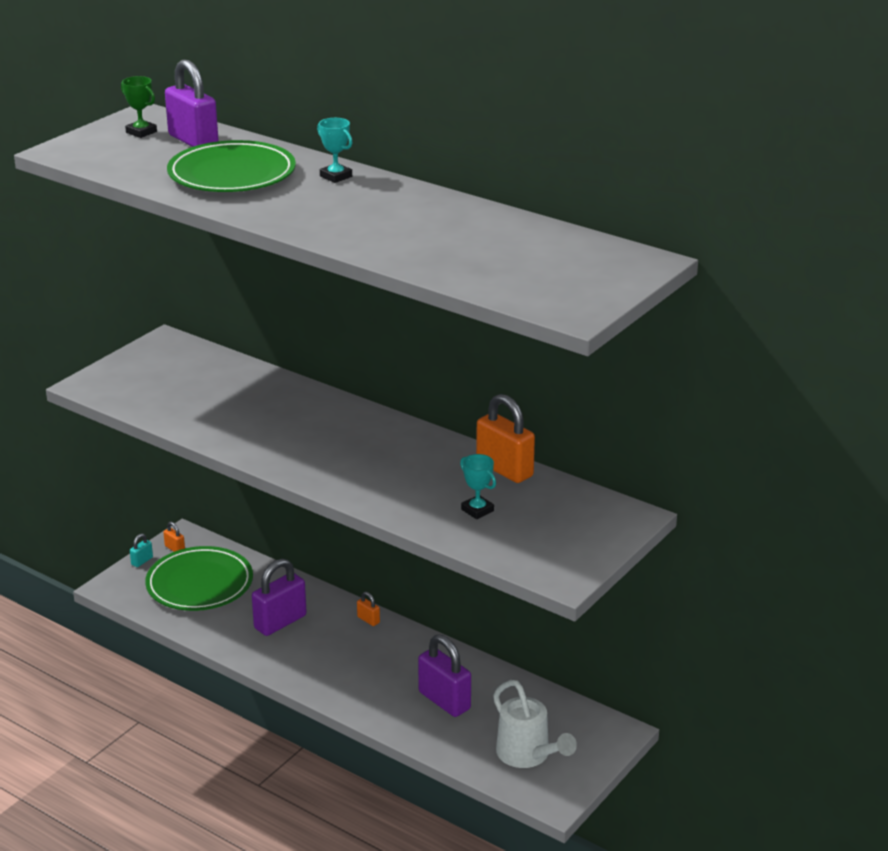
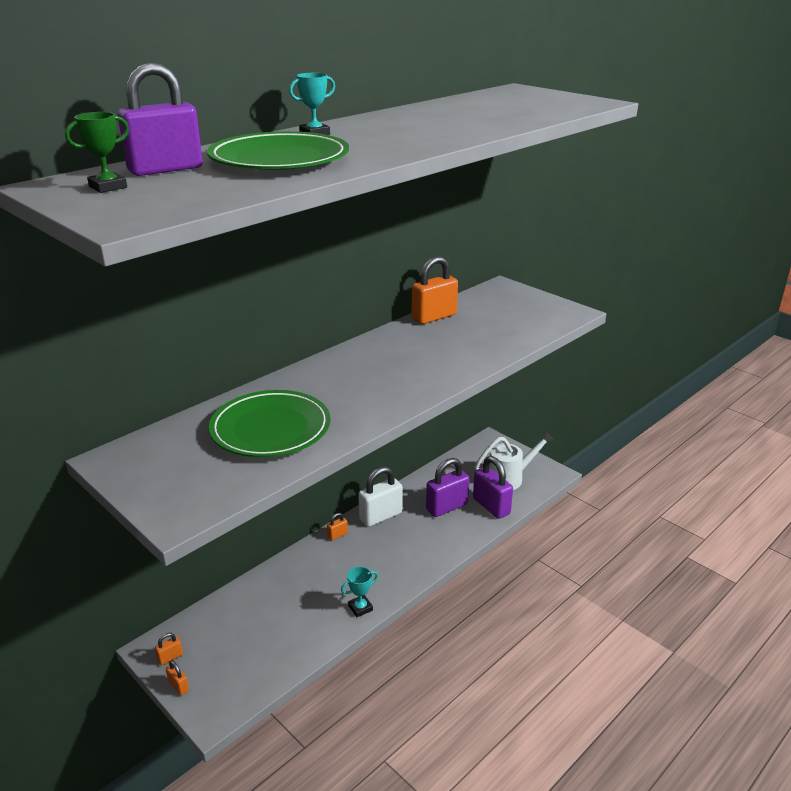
camera: 80 degrees left, 0 degrees up
(142, 561) = (178, 686): turquoise padlock -> orange padlock
(199, 584) = (241, 640): green plate -> green plate (270, 429)
(280, 622) = (322, 587): purple padlock -> purple padlock (491, 506)
(411, 648) = (381, 516): none -> white padlock
(477, 510) = (487, 330): turquoise trophy -> turquoise trophy (360, 608)

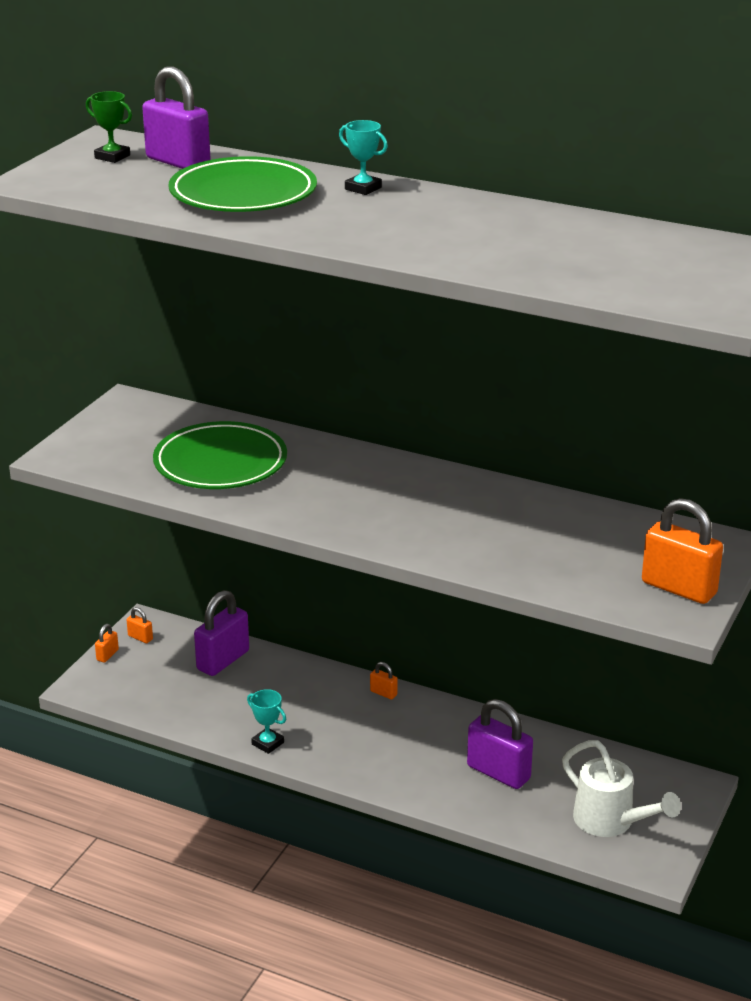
camera: 70 degrees right, 0 degrees up
(381, 516) = (441, 719): white padlock -> none
(434, 317) = (566, 506): orange padlock -> orange padlock (679, 588)
(491, 506) = (528, 815): purple padlock -> purple padlock (223, 660)

